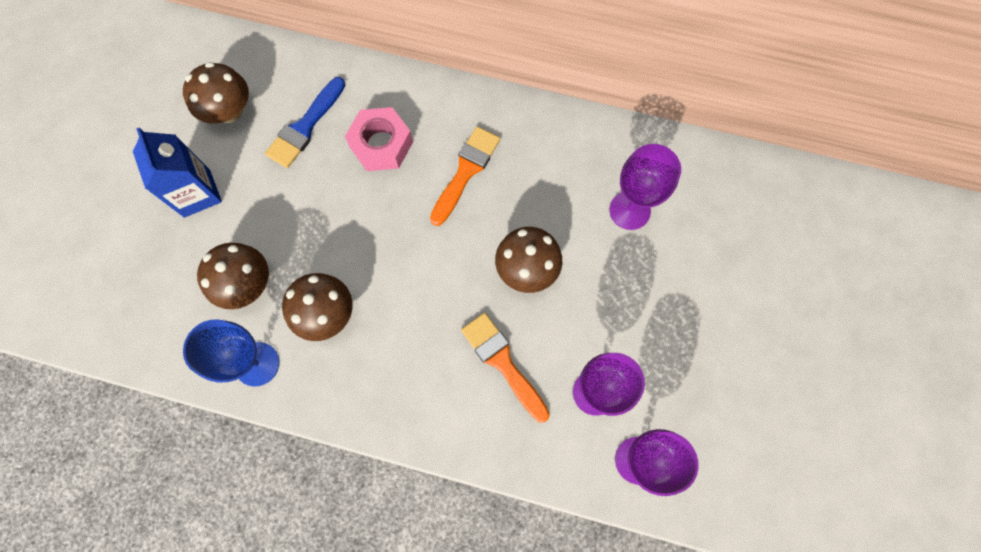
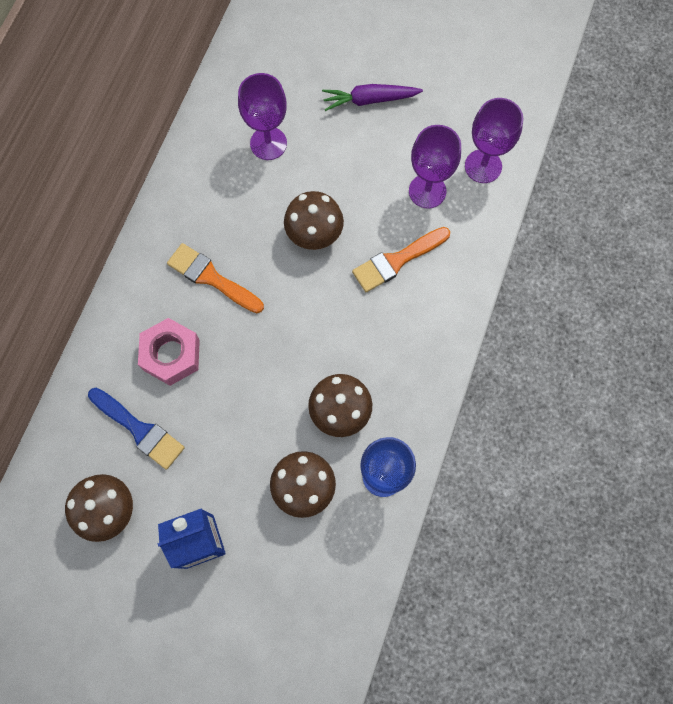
camera: 85 degrees left, 0 degrees up
(705, 316) = (370, 100): none -> purple carrot

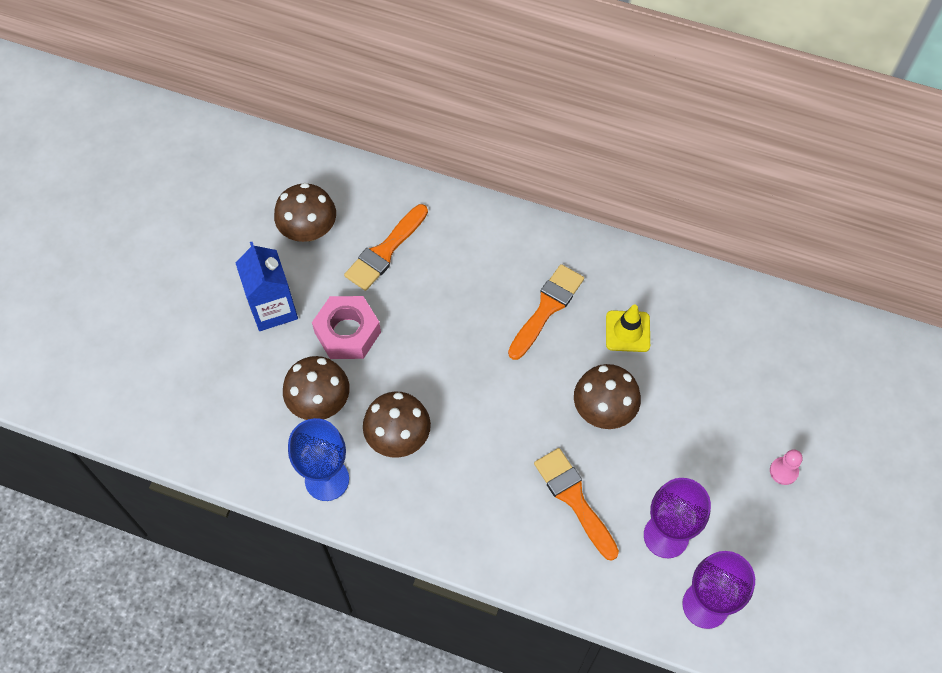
camera: 90 degrees right, 10 degrees down
(139, 429) = (385, 251): blue brush -> orange brush
(171, 354) = (462, 275): pink nut -> pink nut (347, 332)
(238, 210) = (627, 331): none -> yellow traffic cone
(268, 143) = (713, 360): purple goblet -> none
(370, 100) = (783, 471): purple carrot -> pink pawn

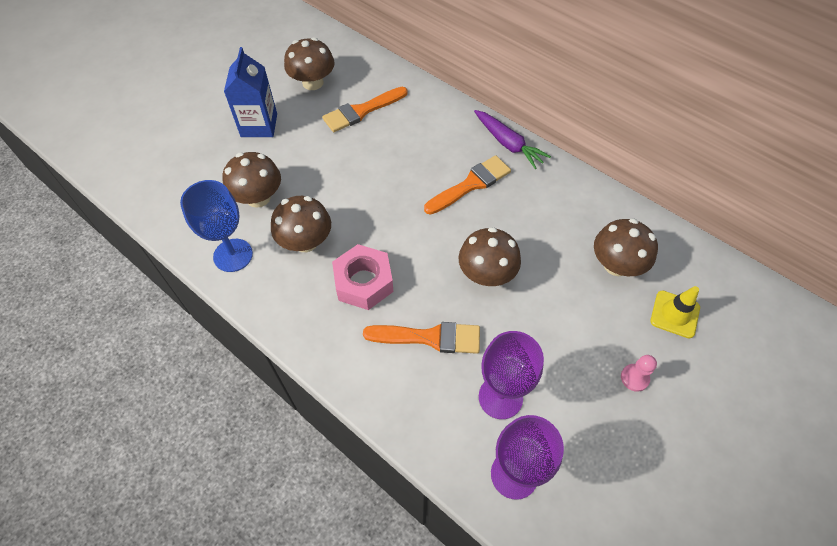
camera: 20 degrees right, 5 degrees down
(347, 332) = (305, 156): pink nut -> pink nut (364, 282)
(567, 243) = (508, 144): none -> purple carrot
(574, 499) = (429, 337): orange brush -> orange brush turned 105 degrees clockwise
(627, 331) = (532, 220): yellow traffic cone -> yellow traffic cone (675, 314)
(729, 355) = (616, 265): none -> brown mushroom

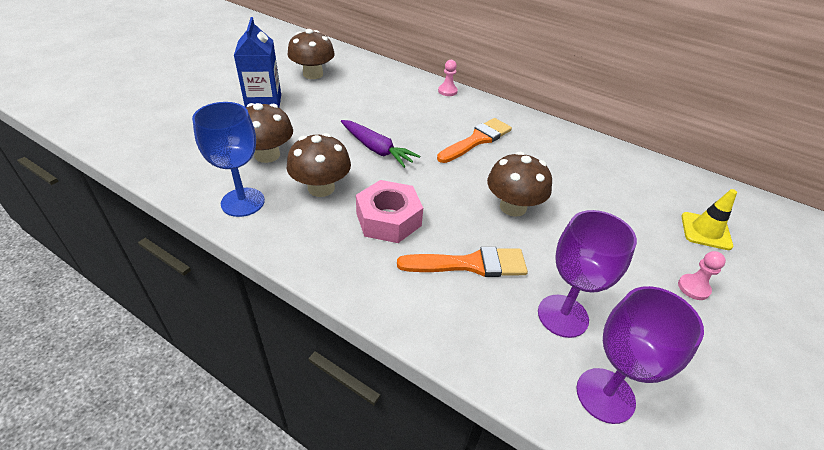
camera: 10 degrees left, 15 degrees down
(362, 111) = (362, 92): orange brush -> none
(454, 111) = (447, 91): none -> pink pawn
(508, 144) = (502, 112): purple carrot -> purple carrot (376, 149)
(616, 265) = (634, 195): brown mushroom -> none

